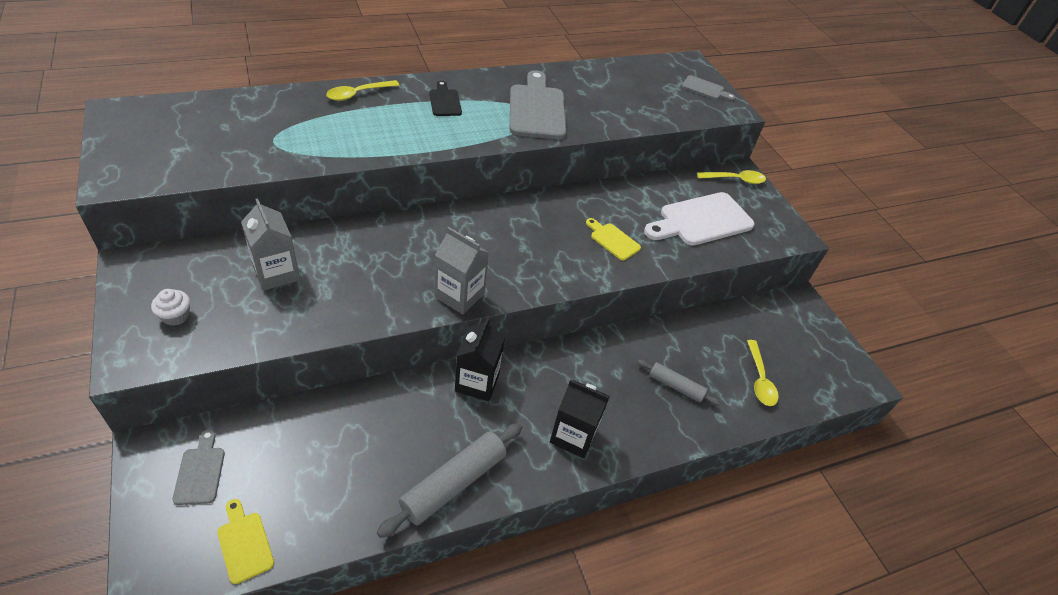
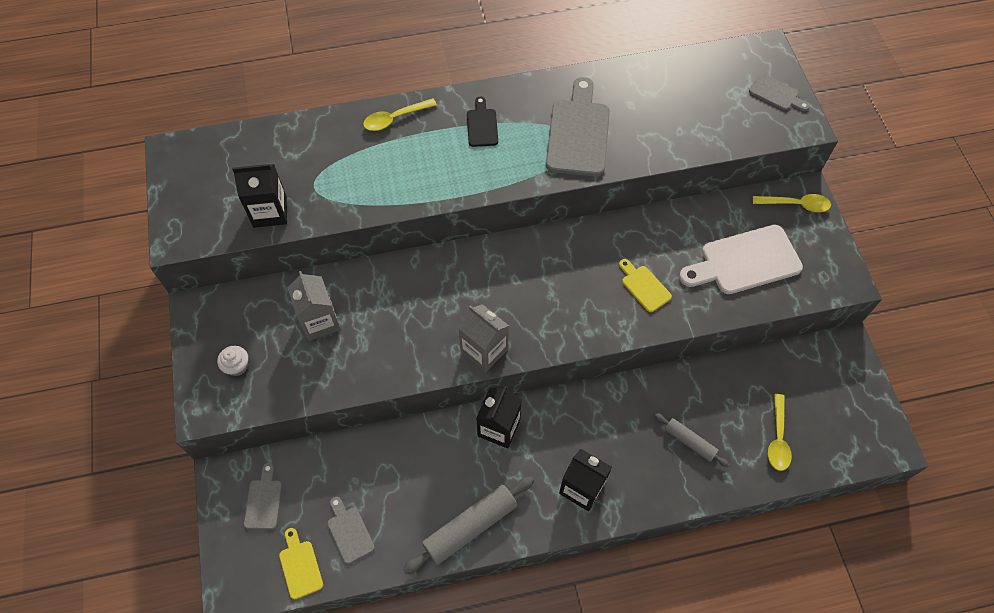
camera: 15 degrees right, 15 degrees up
(224, 160) = (270, 212): none -> black carton
(308, 499) = (349, 532): none -> grey cutting board

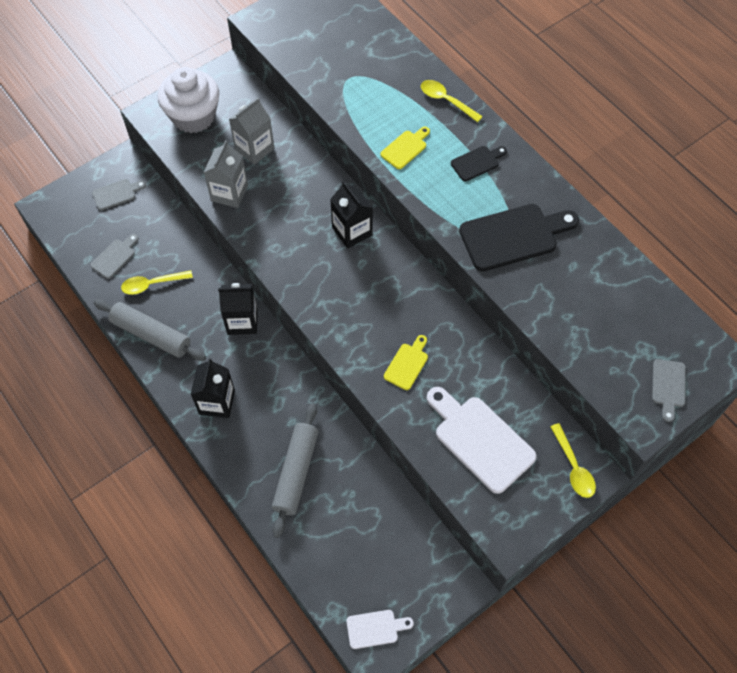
camera: 65 degrees right, 0 degrees up
(237, 366) = (193, 116): white cupcake -> white cupcake, size x2.44
(270, 212) = (310, 62): black carton -> black carton (352, 231)
(300, 566) = (78, 238): yellow cutting board -> yellow cutting board (405, 148)
(484, 350) = (283, 267): grey carton -> grey carton (229, 193)
(578, 133) = (513, 236): grey cutting board -> black cutting board
(689, 442) = (296, 472): grey rolling pin -> grey rolling pin, size x1.72
(778, 439) = (333, 547): yellow spoon -> yellow spoon (152, 284)
(867, 434) = (375, 628): none -> white cutting board

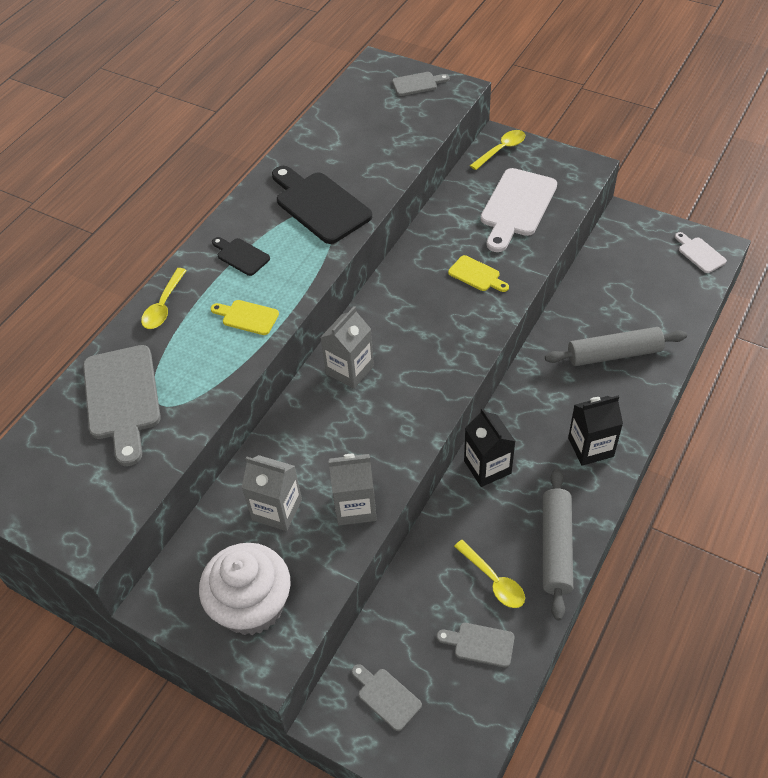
camera: 110 degrees left, 10 degrees down
(352, 231) = (350, 370): black carton -> grey carton
(367, 58) = (122, 398): none -> grey cutting board
(407, 364) = (476, 275): yellow cutting board -> yellow cutting board turned 150 degrees counterclockwise

